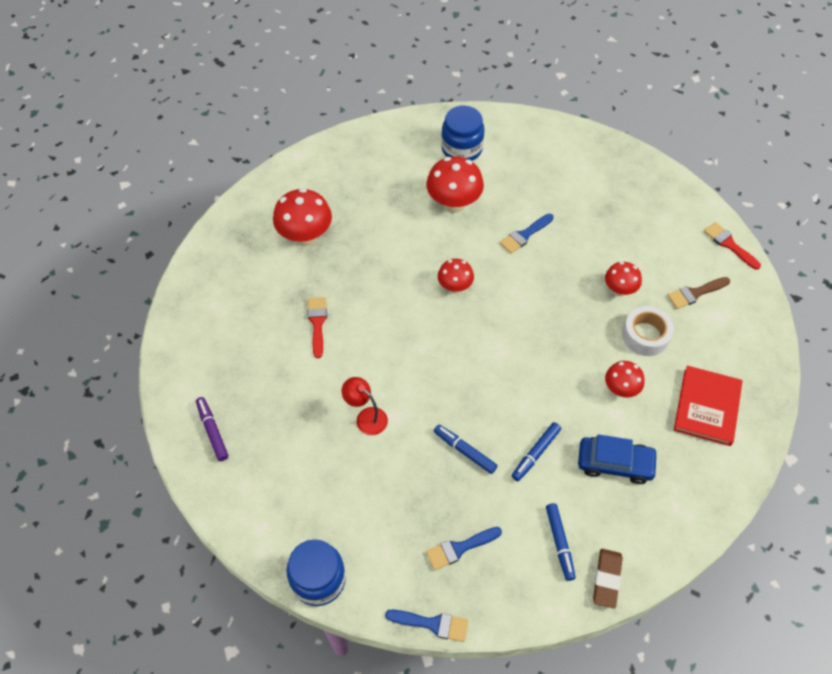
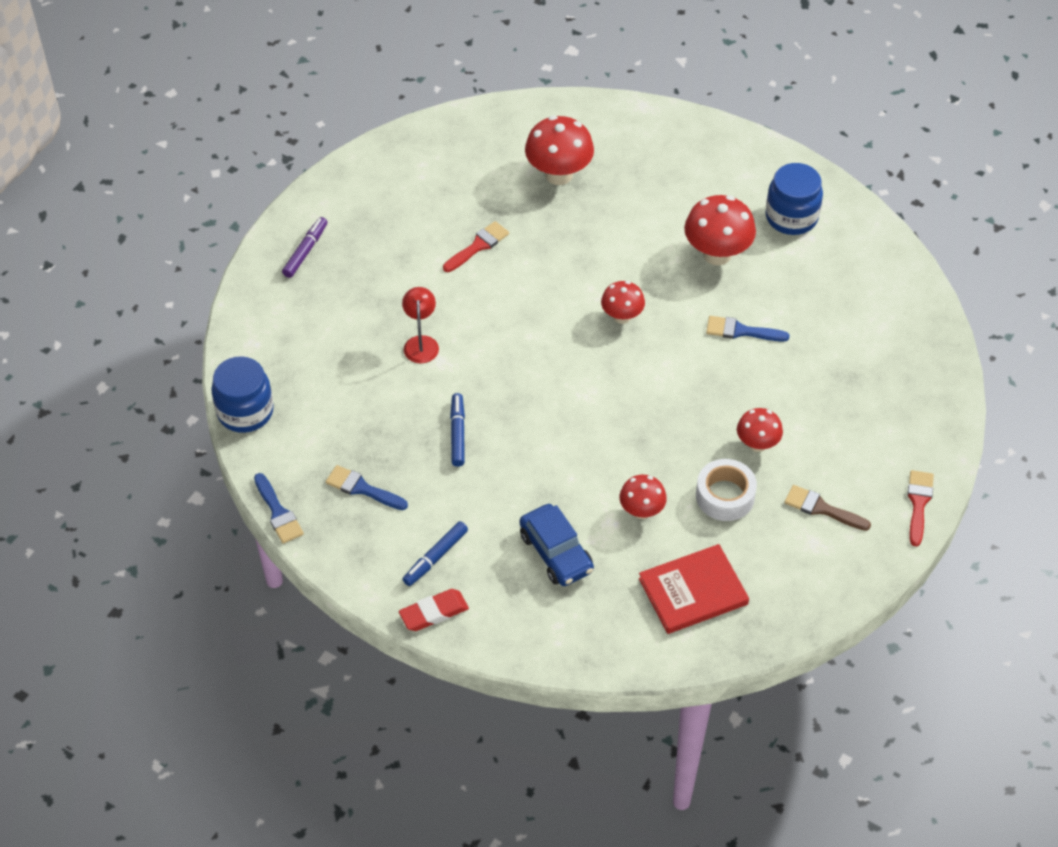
camera: 50 degrees right, 5 degrees down
(535, 454) = (506, 487): blue marker -> none
(607, 579) = (434, 613): brown eraser -> red eraser

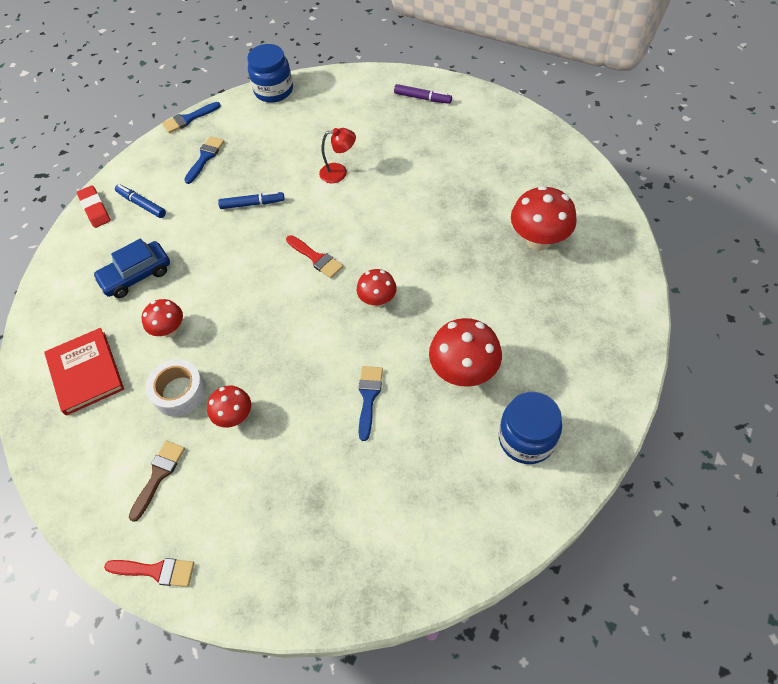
camera: 90 degrees right, 5 degrees up
(478, 246) = (444, 195): red brush -> red brush (316, 258)

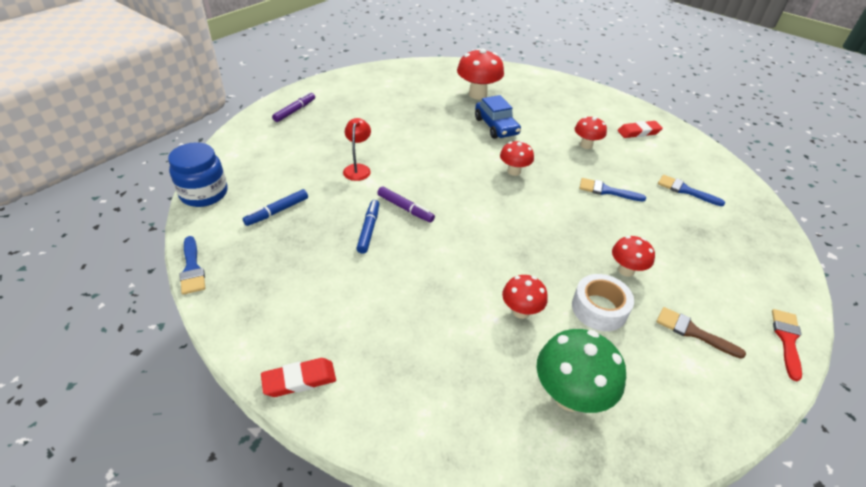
camera: 85 degrees left, 15 degrees down
(86, 372) = (569, 396): red book -> green mushroom
(136, 275) = (435, 337): blue car -> blue car (496, 126)
(141, 204) = (318, 326): blue marker -> blue marker (277, 211)
(205, 157) = (273, 259): blue brush -> blue brush (685, 190)
(288, 222) = (405, 208): none -> purple marker
(316, 258) = (457, 197): red brush -> none
(463, 372) = (586, 145): red mushroom -> red mushroom, size x0.61
(526, 439) = (638, 132): blue jar -> red eraser

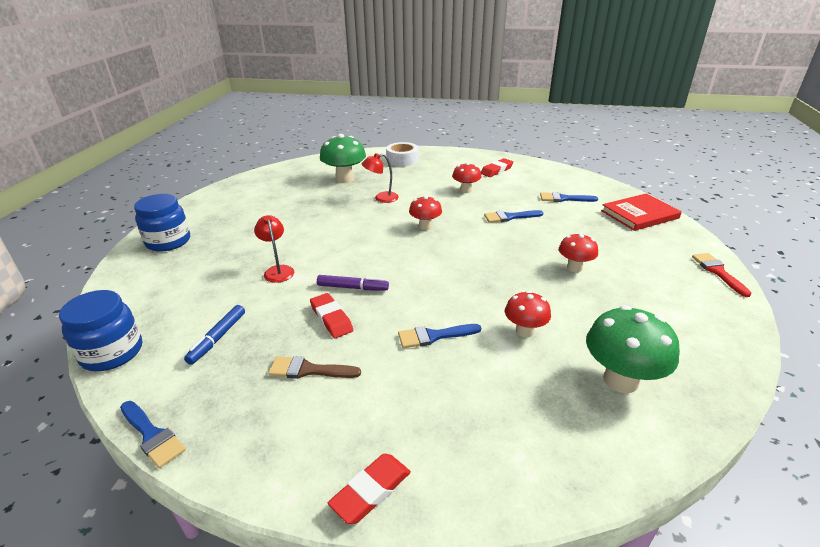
camera: 25 degrees left, 10 degrees down
(295, 111) = (168, 242): purple marker -> blue jar
(368, 230) = (331, 318): blue marker -> red eraser
(438, 281) = (434, 336): none -> blue brush
(477, 94) = (345, 179): red mushroom -> green mushroom
(496, 126) = (381, 198): blue car -> red lamp
(599, 309) = (581, 303): white tape -> white tape (402, 160)
(693, 332) = (658, 292): brown brush -> brown brush (309, 370)
(758, 239) = (639, 214): none -> red book

